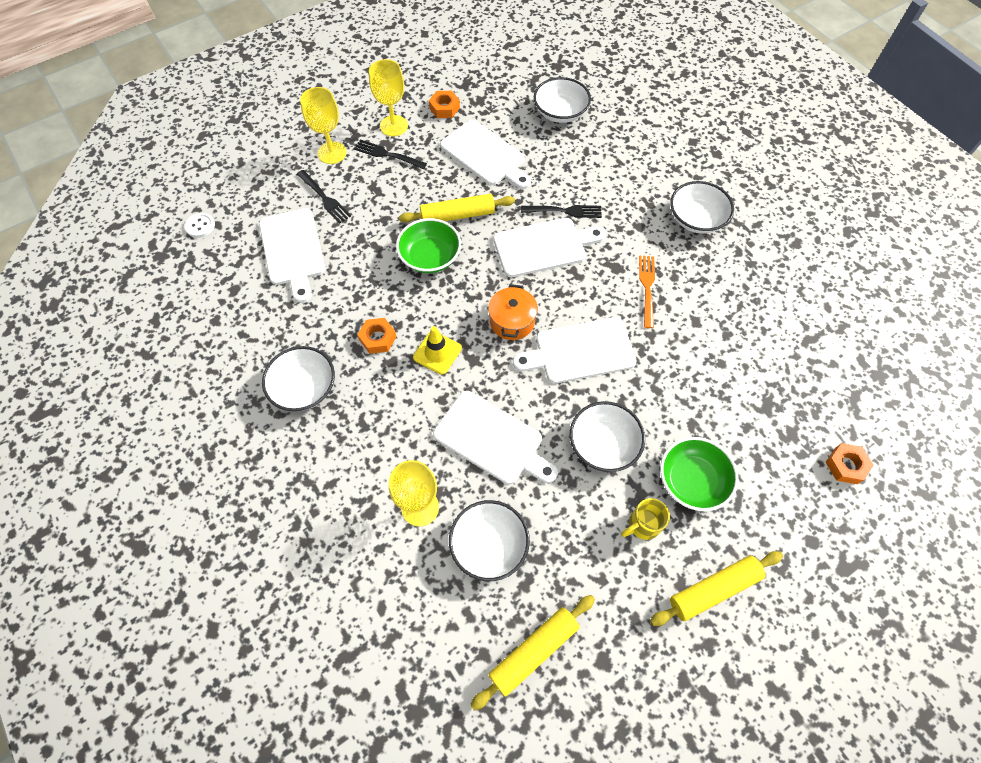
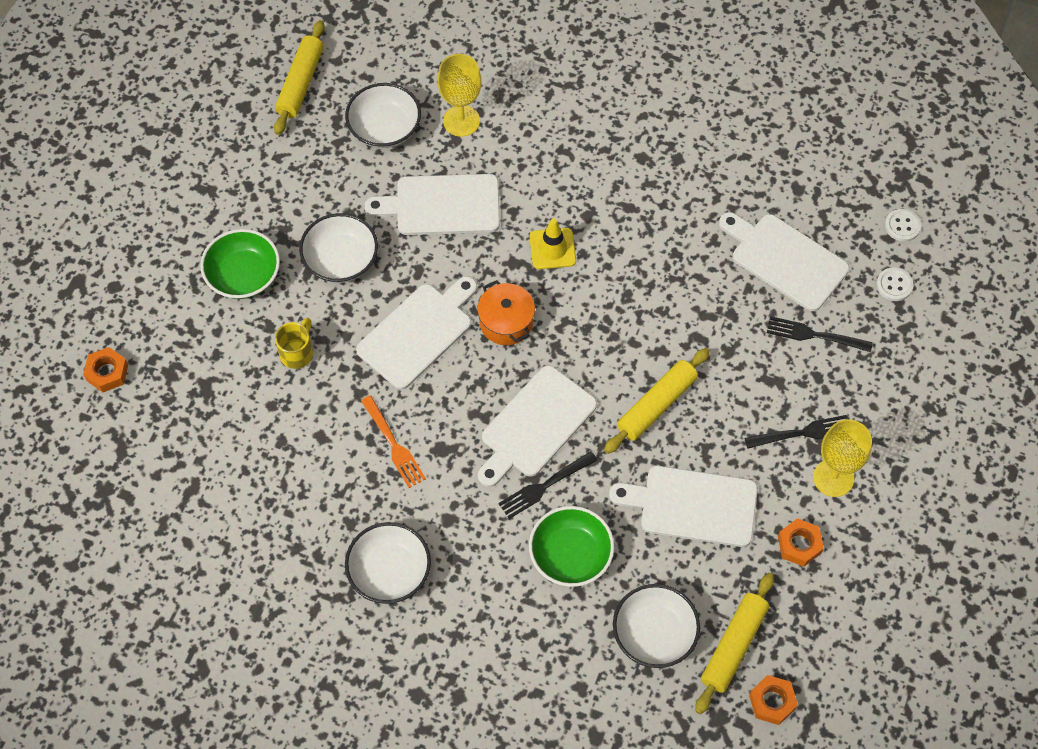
camera: 145 degrees right, 0 degrees up
(247, 197) = (894, 285): none -> white button
(304, 388) = (643, 148): white bowl -> none
(332, 153) = (864, 395): yellow goblet -> none
(378, 338) = (619, 228): orange nut -> orange nut (772, 702)
(430, 257) = (643, 339): green bowl -> green bowl (570, 555)
(643, 525) = (267, 215): yellow mug -> yellow mug (297, 353)
(713, 589) = (182, 202): yellow rolling pin -> yellow rolling pin (733, 646)

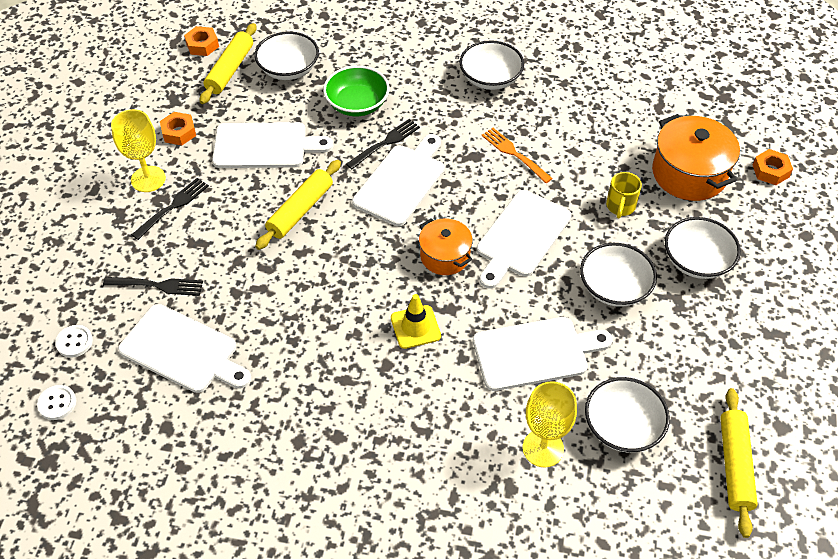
camera: 170 degrees right, 10 degrees down
(201, 384) = (689, 173): none -> orange pot
(243, 276) = (697, 261): green bowl -> white bowl
(802, 433) = (173, 207): black fork -> black fork turned 150 degrees clockwise

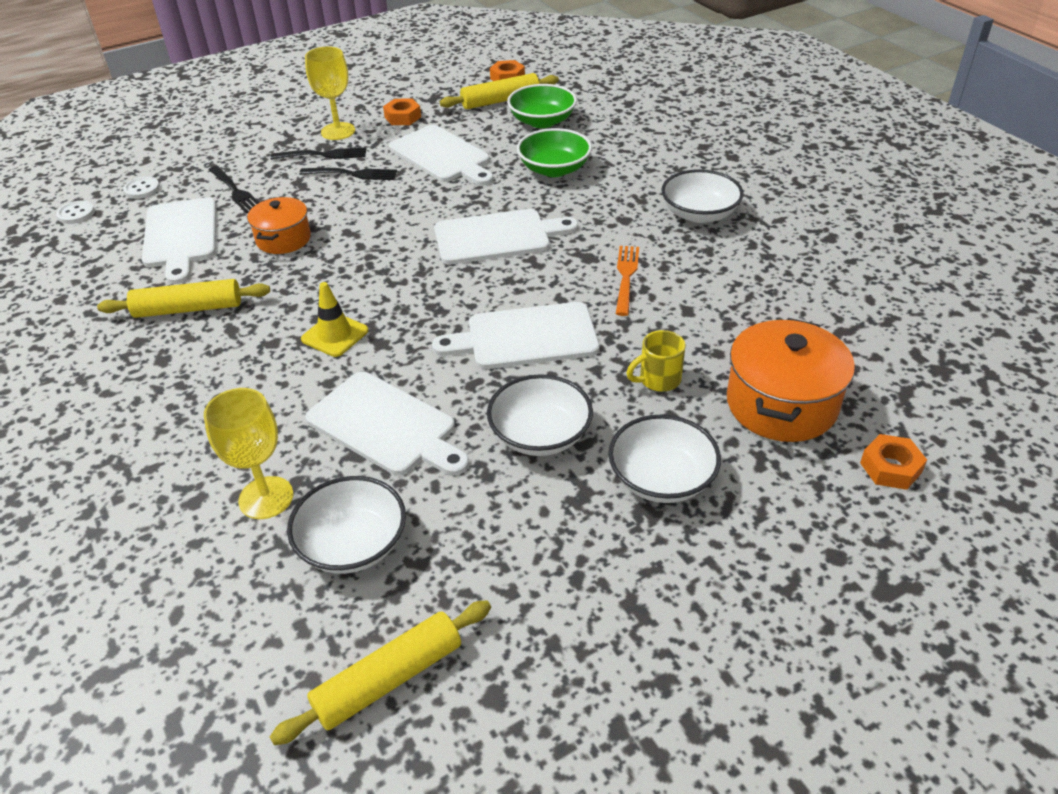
camera: 50 degrees right, 10 degrees down
(288, 69) = (542, 121): white bowl -> green bowl
(300, 210) = (395, 207): yellow rolling pin -> yellow rolling pin (188, 309)
(385, 143) = (531, 205): black fork -> black fork (352, 174)
(445, 256) = (441, 306): orange pot -> orange pot (283, 239)

